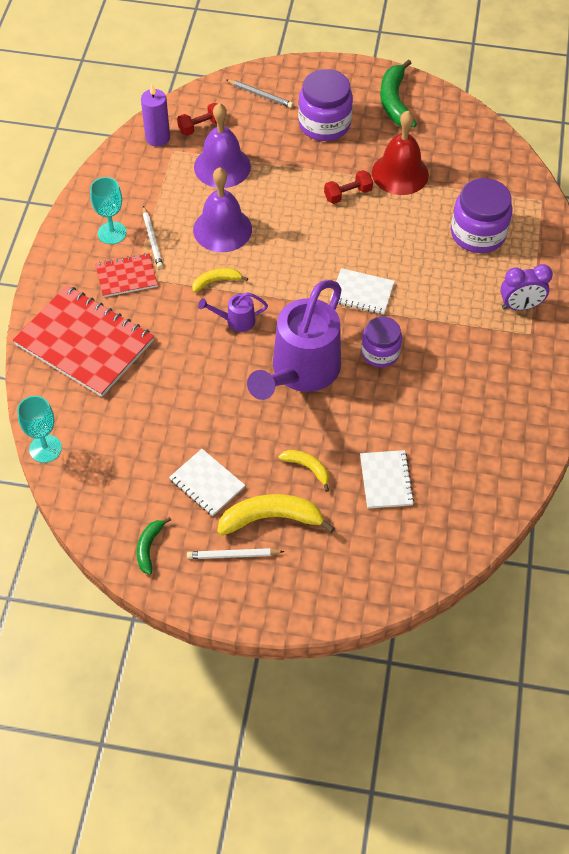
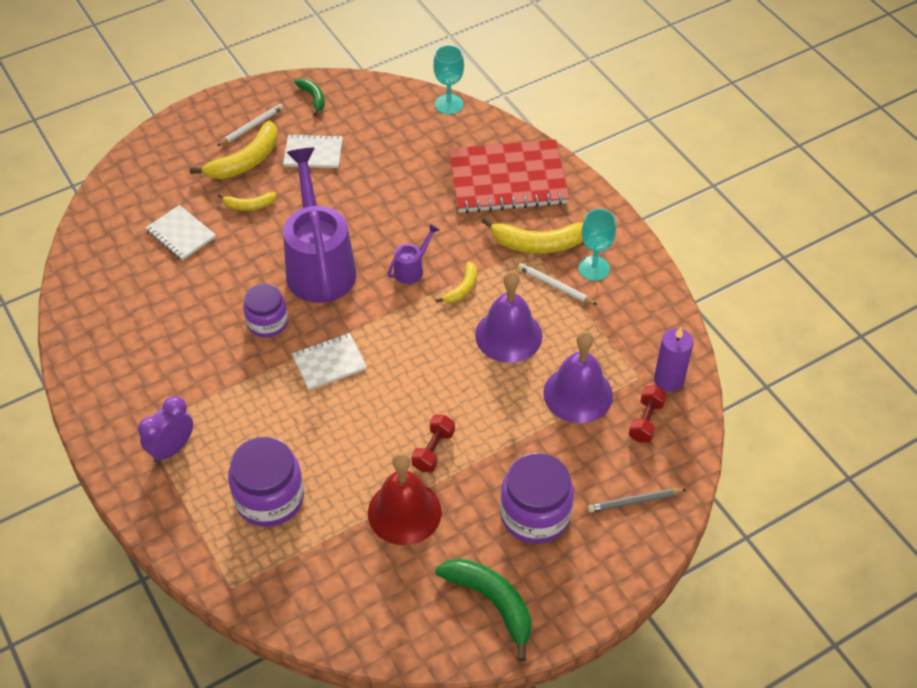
camera: 140 degrees right, 5 degrees down
(126, 276) = (538, 244): red notebook -> yellow banana

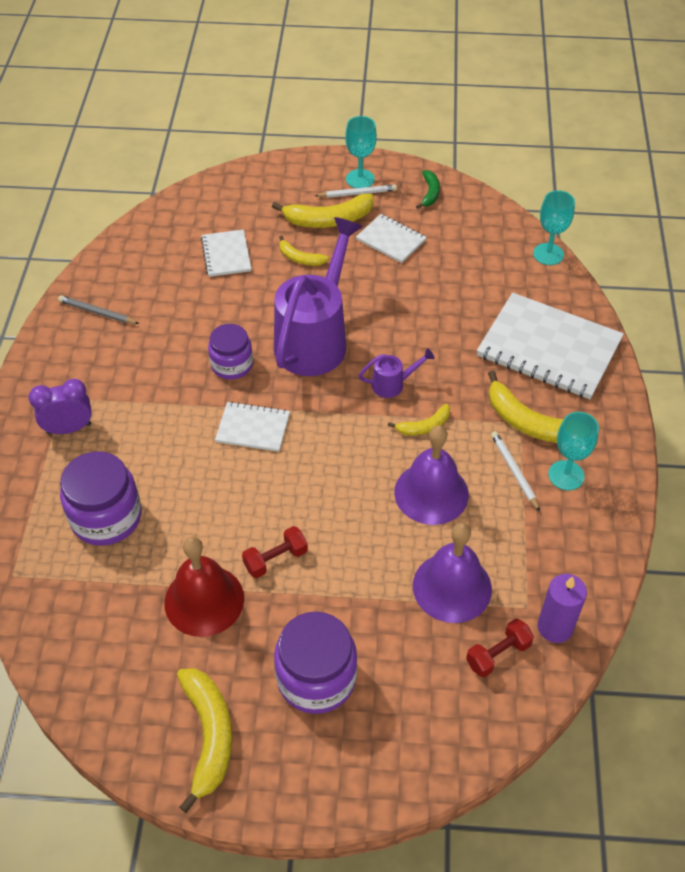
camera: 35 degrees right, 0 degrees up
(243, 113) = (360, 179): none -> turquoise goblet
(492, 602) = (209, 735): green banana -> yellow banana
(507, 179) = (549, 348): red notebook -> white notebook
(634, 501) = (421, 727): grey pencil -> grey pencil (97, 312)

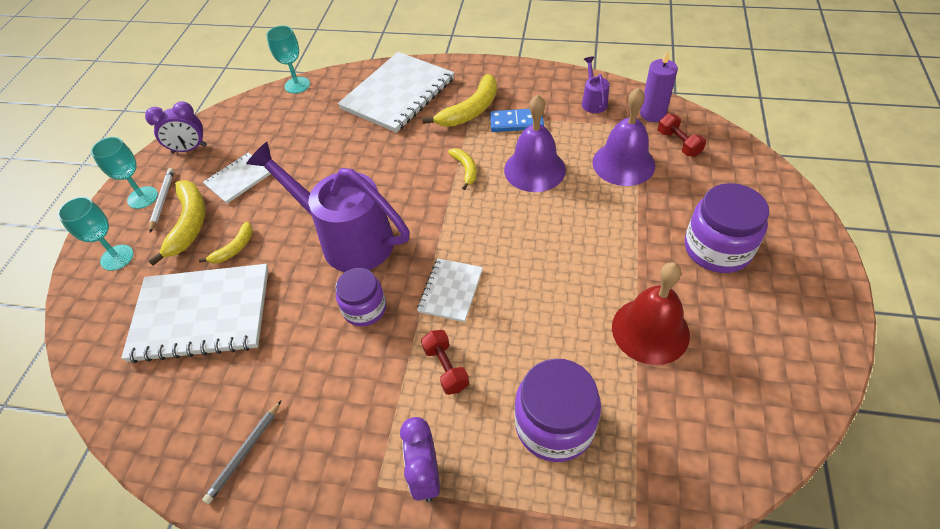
camera: 80 degrees left, 0 degrees up
(209, 735) = (787, 325): yellow banana -> none
(226, 254) = (201, 314): white notebook -> white notebook, size x1.96
(275, 559) = (602, 274): red dumbbell -> red dumbbell (446, 368)
(392, 384) = (416, 187): purple watering can -> purple watering can (593, 102)
(430, 193) = (189, 149): green banana -> purple clock
(514, 471) = (516, 122): white pencil -> blue domino
(566, 475) = (522, 97): turquoise goblet -> turquoise goblet (117, 257)

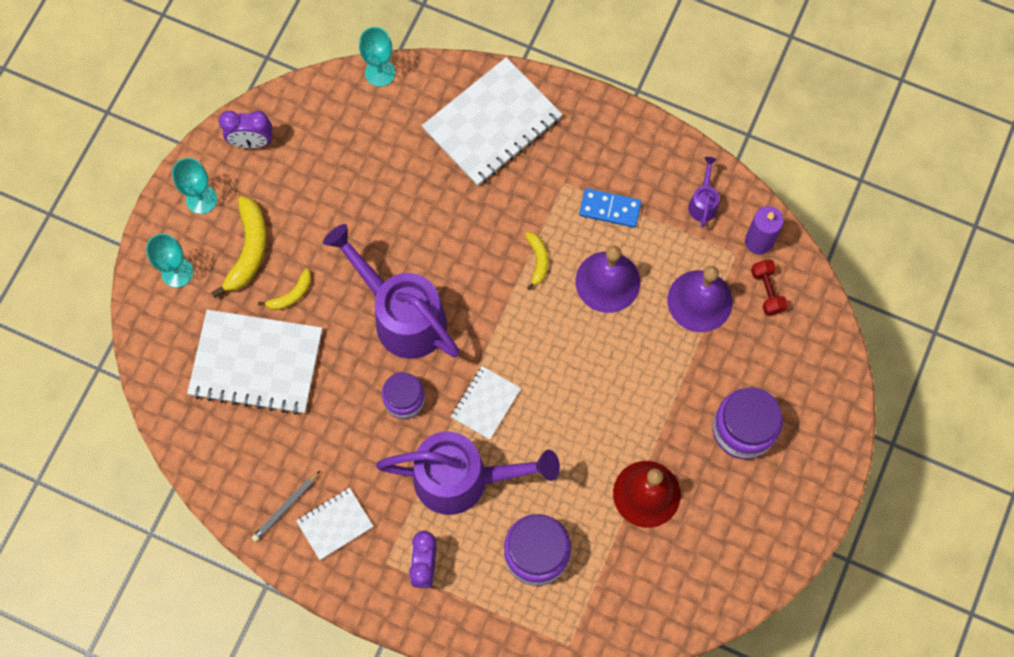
camera: 10 degrees right, 20 degrees up
(162, 200) = (222, 209): white pencil -> none
(238, 179) = (302, 203): white notebook -> white notebook (335, 524)
(446, 368) = (462, 479): red dumbbell -> purple watering can
(470, 110) = (566, 175): yellow banana -> none

